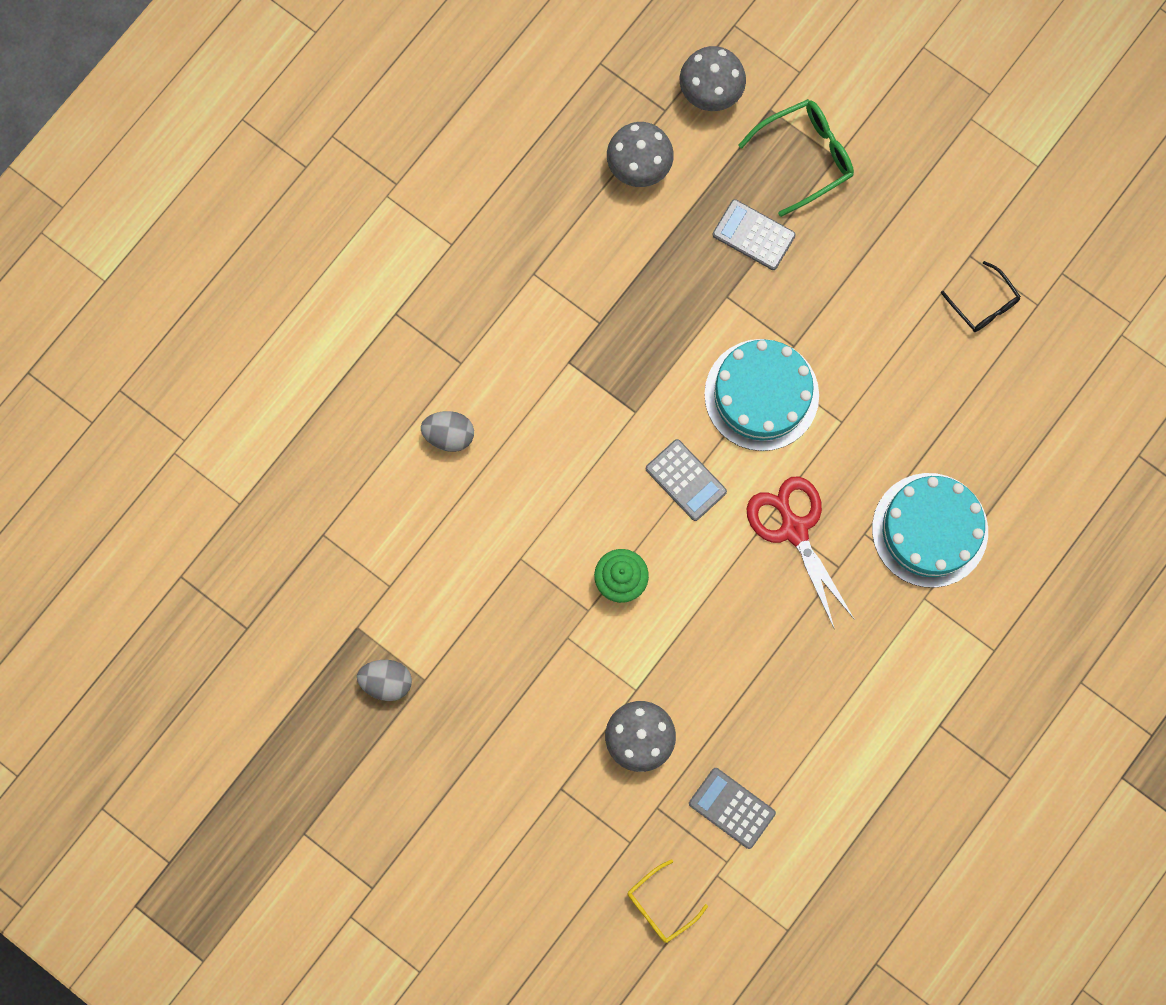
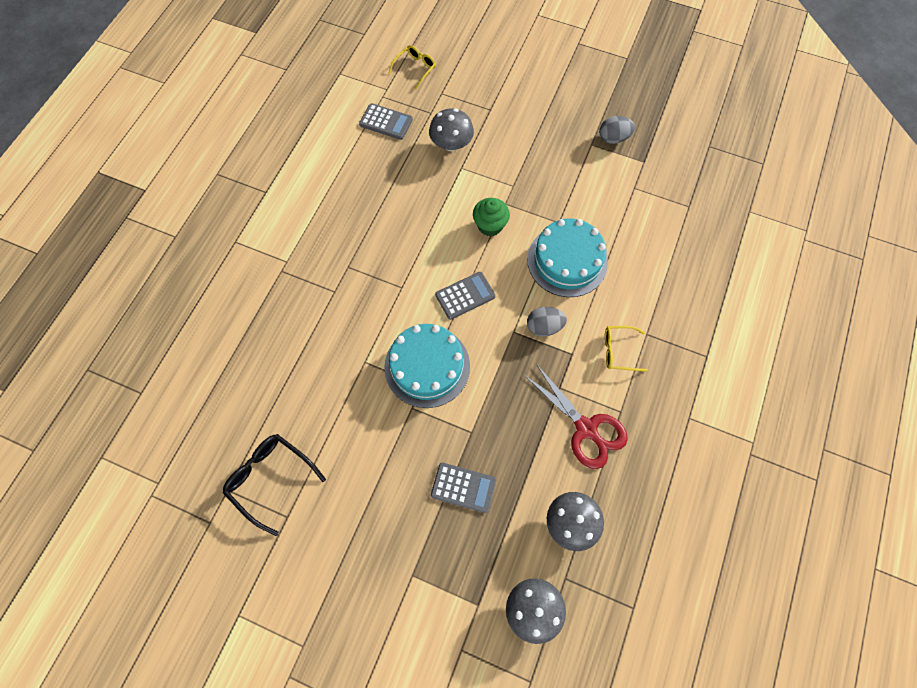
camera: 165 degrees right, 10 degrees down
(449, 435) = (635, 285): grey egg -> grey egg (544, 327)
(506, 350) = (618, 351): none -> yellow glasses
(686, 480) = (465, 296): grey calculator -> grey calculator turned 120 degrees clockwise
(794, 529) = (383, 283): red scissors -> red scissors (586, 429)
(805, 157) = (438, 568): green glasses -> none
(930, 530) = (289, 305): turquoise cake -> turquoise cake (567, 260)
(983, 304) = (270, 479): black glasses -> black glasses, size x1.55

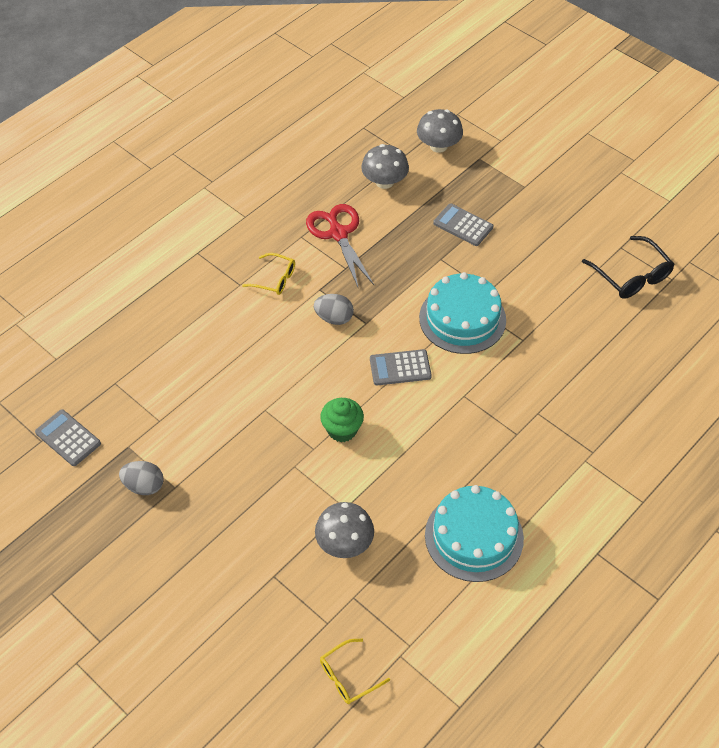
camera: 160 degrees left, 15 degrees down
(386, 122) = (417, 602): grey calculator -> grey calculator (68, 438)
(567, 260) = (278, 369): turquoise cake -> turquoise cake (474, 536)

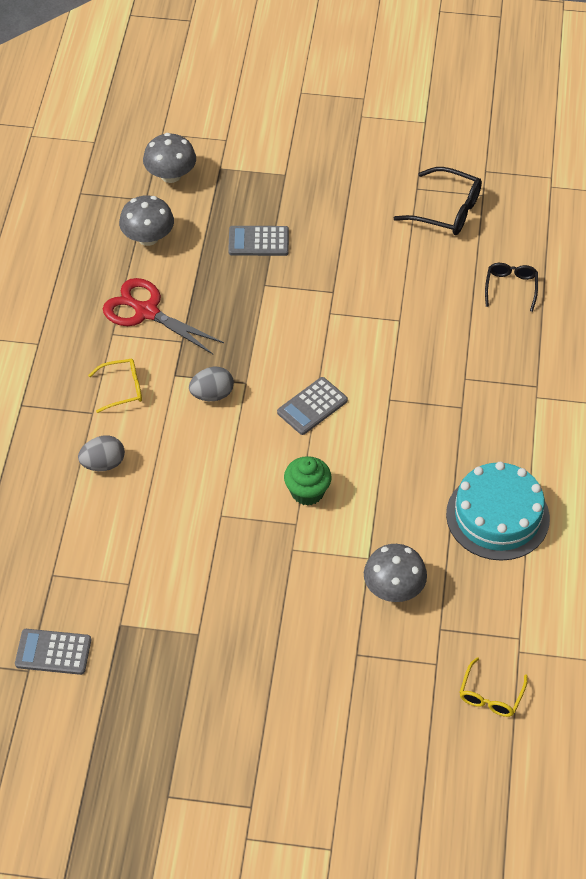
camera: 35 degrees left, 0 degrees up
(144, 486) = (168, 650): grey egg -> grey egg (103, 464)
(462, 319) = (330, 330): turquoise cake -> none
(635, 363) = (511, 288): none -> black glasses

